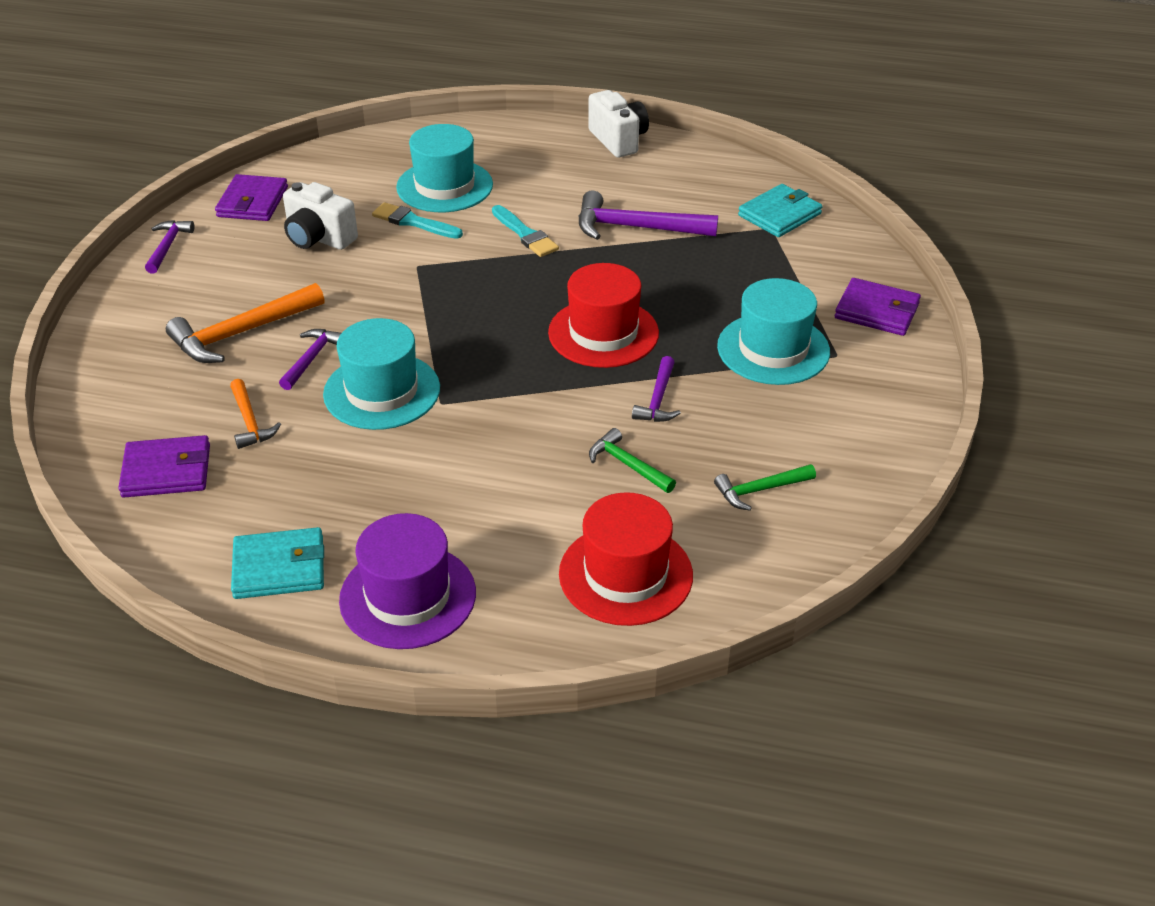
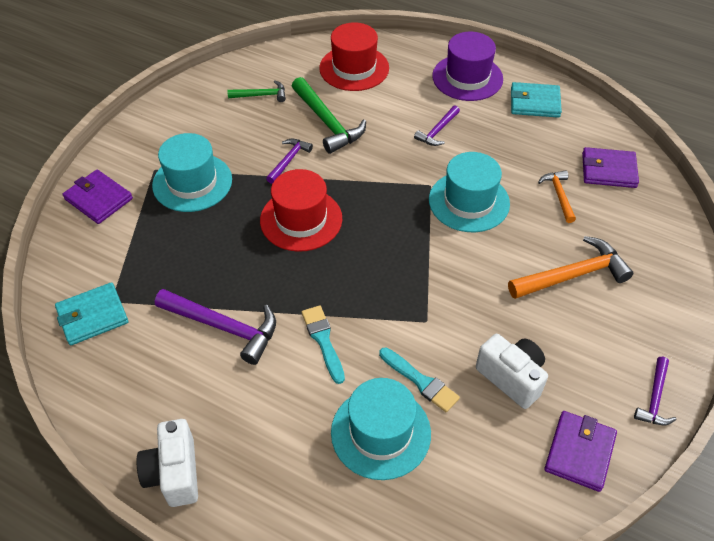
camera: 165 degrees left, 10 degrees up
(311, 358) = (517, 239): purple hammer -> purple hammer (437, 131)
(627, 465) = (327, 122): green hammer -> green hammer, size x1.75

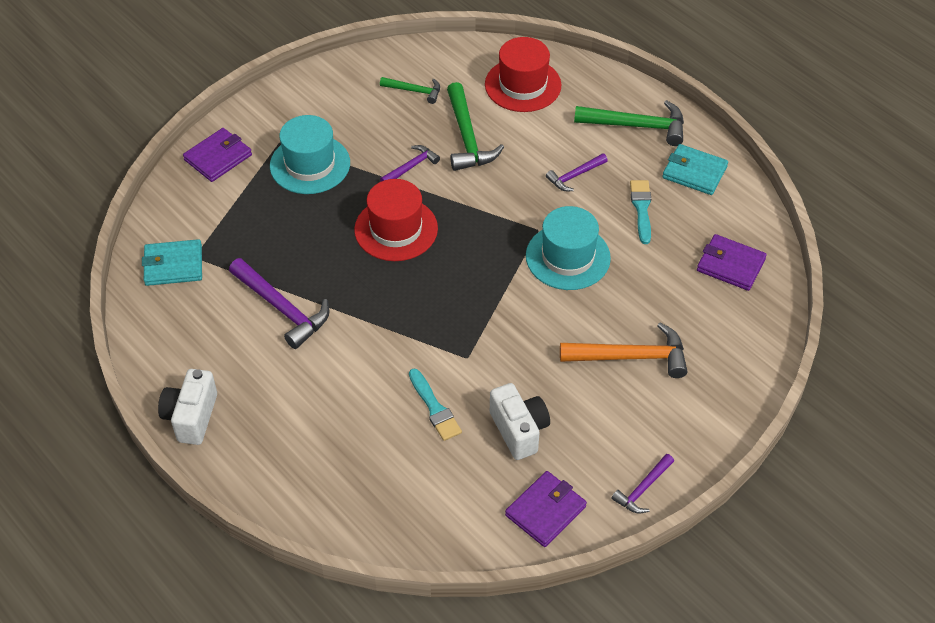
camera: 20 degrees right, 0 degrees up
(98, 199) = (218, 157): purple wallet -> purple wallet turned 75 degrees clockwise
(323, 340) = (364, 346): turquoise brush -> turquoise brush (641, 208)
(380, 432) = (378, 439): turquoise hat -> none
(467, 77) = (637, 126): purple hat -> green hammer
(558, 195) = (663, 276): orange hammer -> none

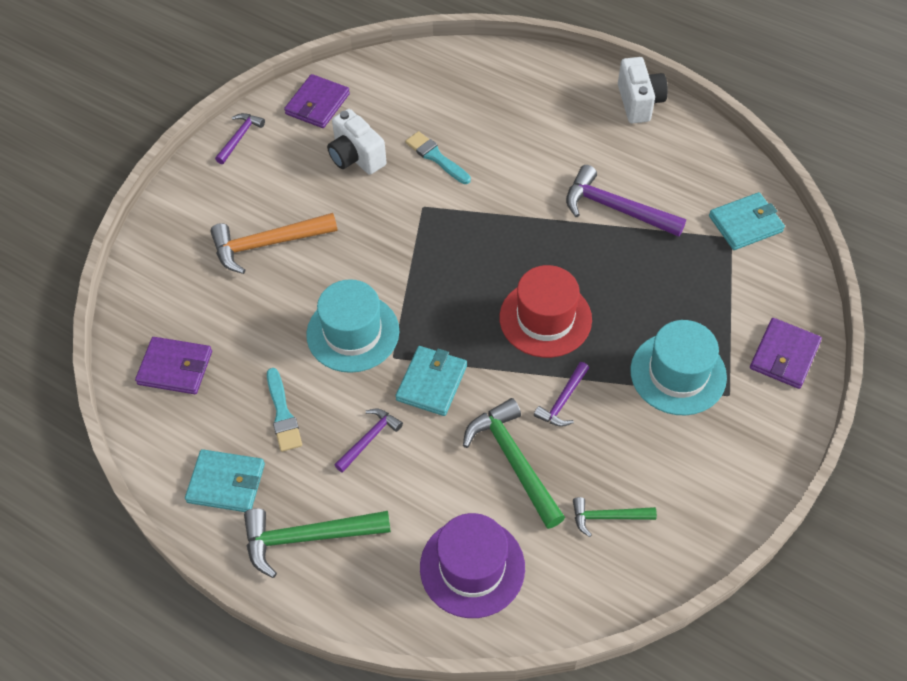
camera: 165 degrees right, 5 degrees up
(512, 203) = (431, 383): none -> turquoise wallet
(523, 85) = (472, 567): red hat -> purple hat

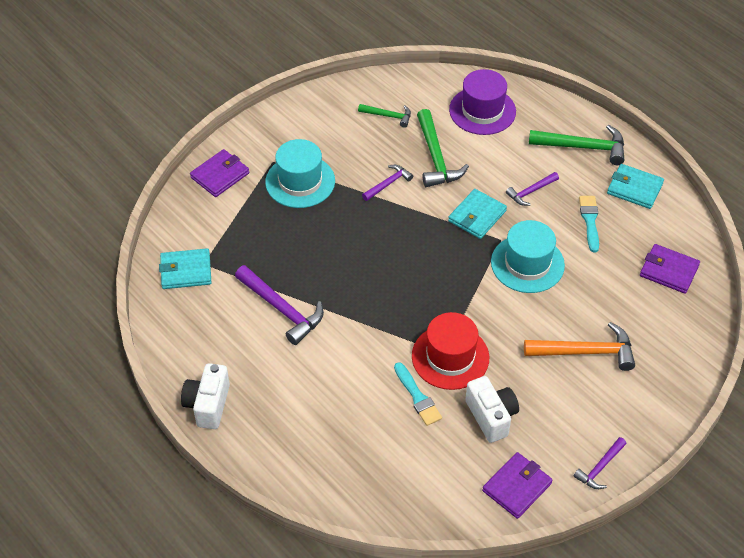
camera: 165 degrees left, 5 degrees down
(545, 318) = (377, 239): red hat -> red hat (450, 357)

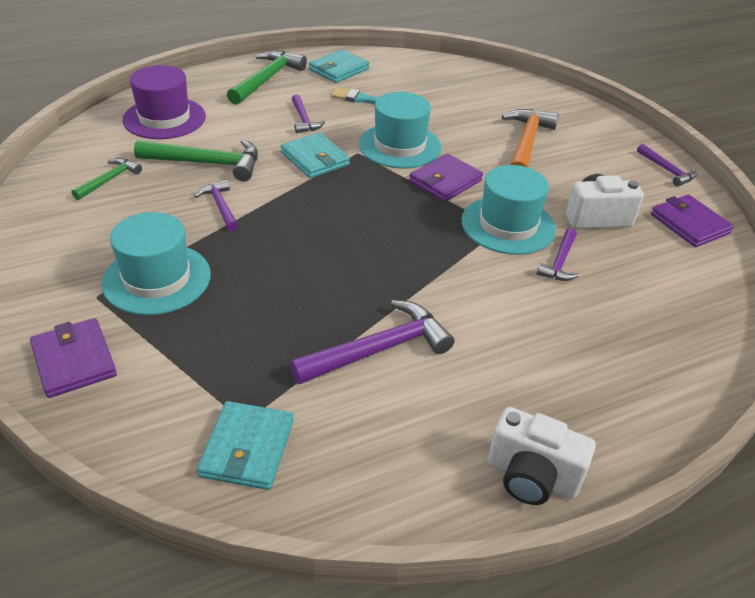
camera: 75 degrees left, 10 degrees down
(417, 397) = (560, 262): turquoise brush -> purple hammer
(450, 357) = (508, 225): red hat -> turquoise hat
(669, 271) = (446, 80): purple wallet -> purple wallet (445, 181)

